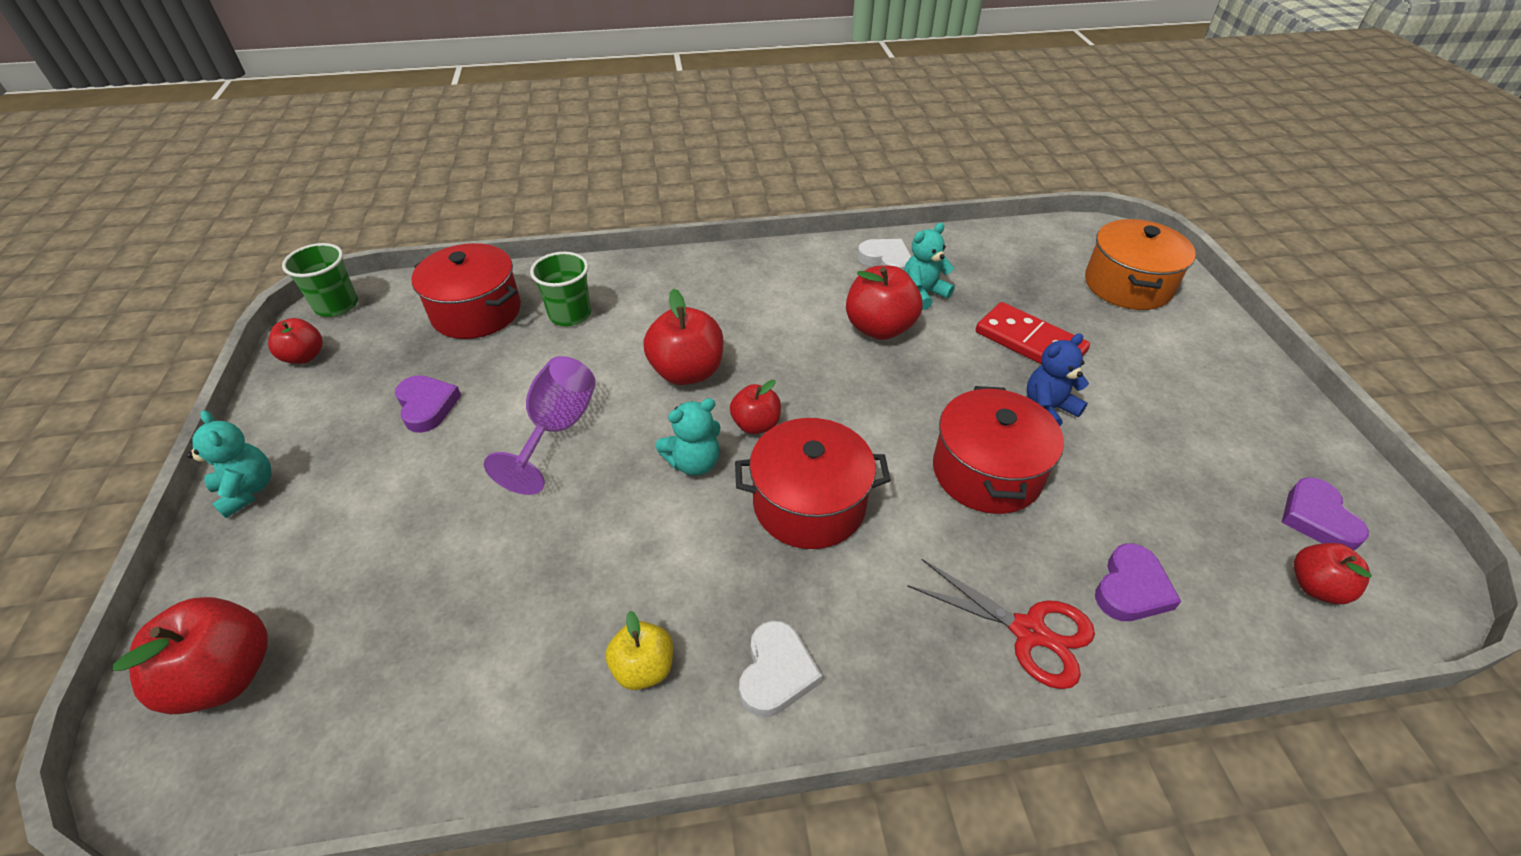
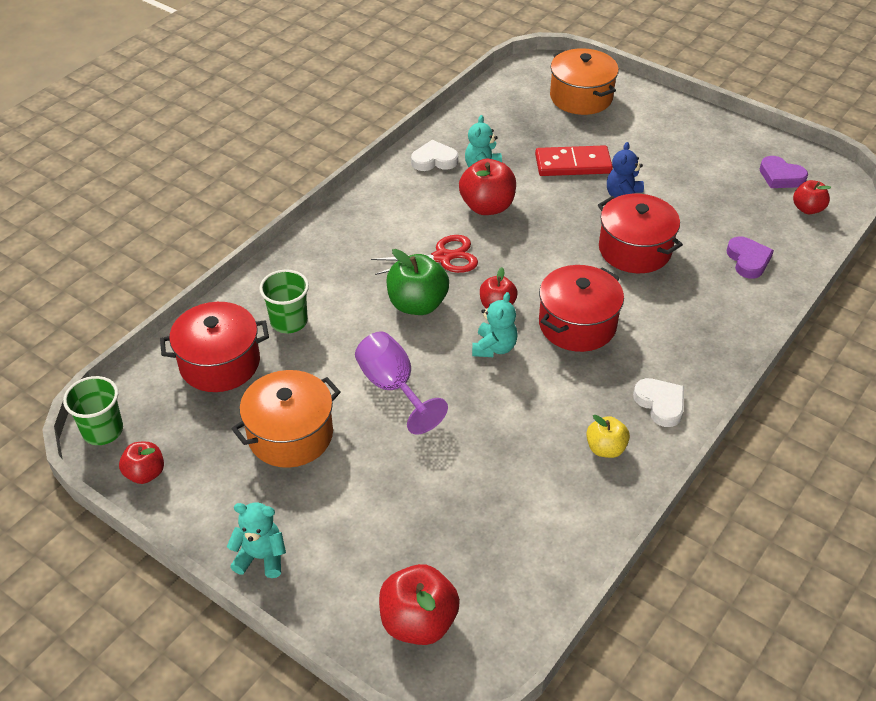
camera: 45 degrees left, 0 degrees up
(427, 406) = (290, 435): purple heart -> orange pot
(687, 372) = (417, 304): red apple -> green apple
(1029, 632) = (732, 308): red scissors -> red scissors (443, 257)

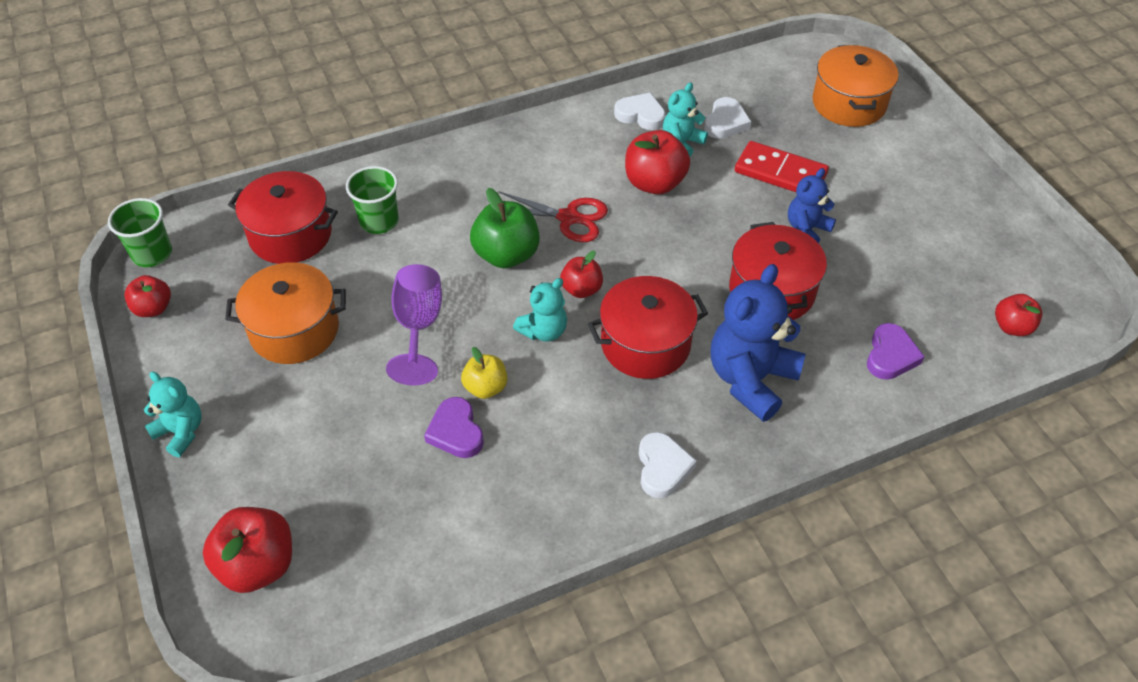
camera: 30 degrees right, 5 degrees up
(503, 142) = (725, 122): none -> white heart
(605, 448) = (567, 486): yellow apple -> yellow apple (485, 387)
(670, 316) = (750, 379): none -> blue teddy bear
(780, 176) = (1010, 277): purple heart -> purple heart (456, 432)

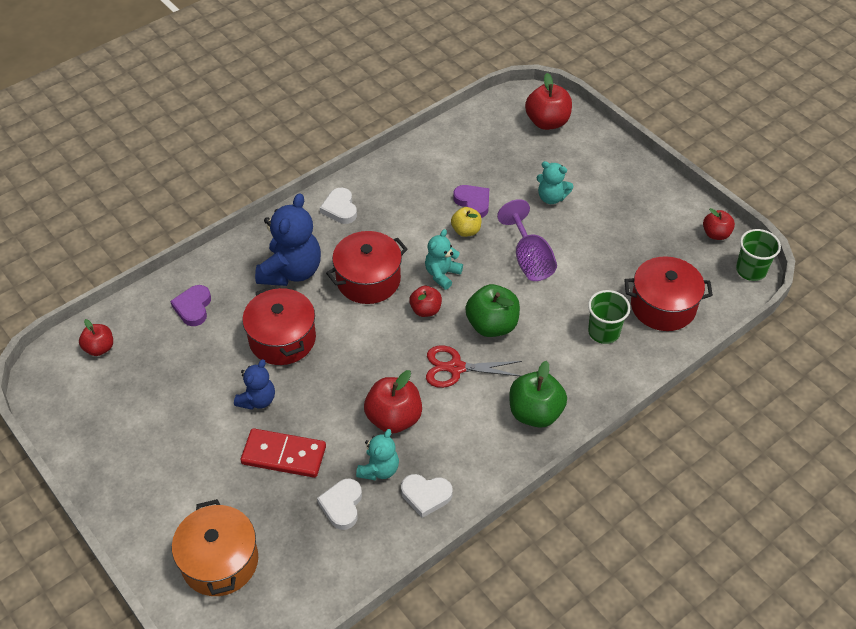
camera: 165 degrees right, 0 degrees up
(181, 432) = (637, 170): turquoise teddy bear -> turquoise teddy bear (551, 197)
(294, 330) = (611, 240): orange pot -> none
(500, 160) = (535, 413): none -> green apple

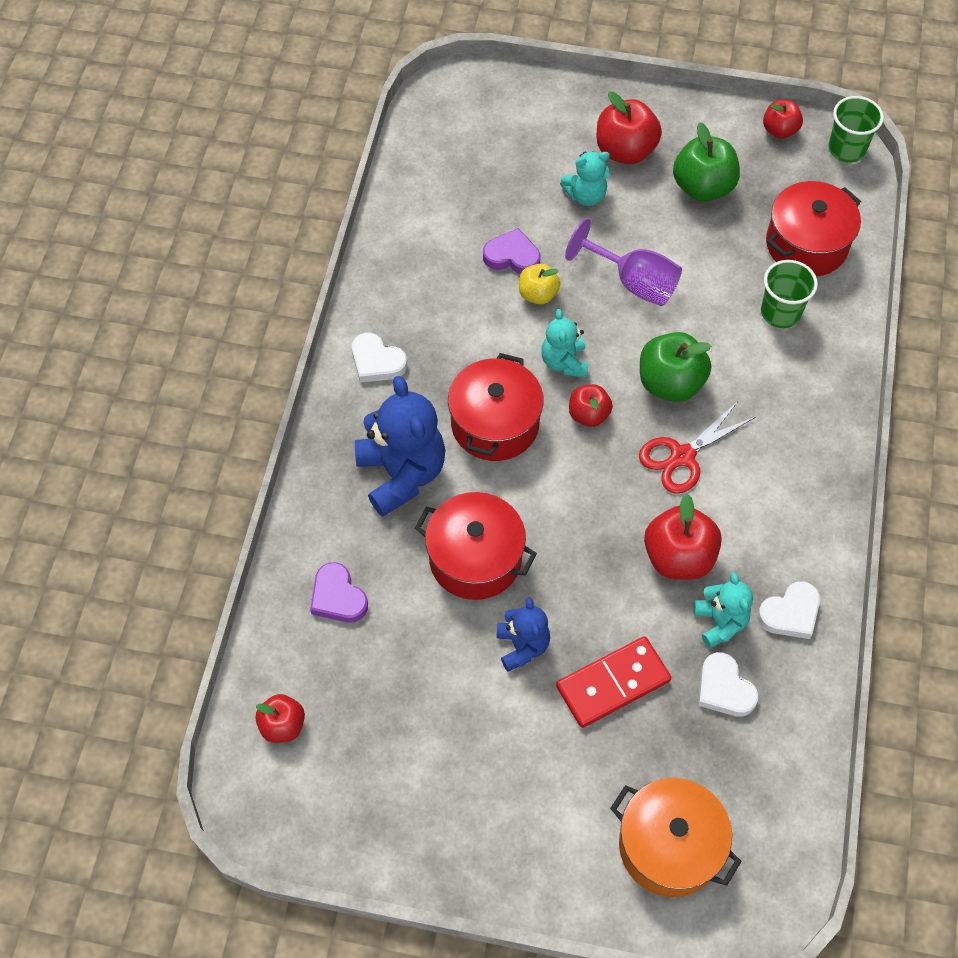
camera: 40 degrees left, 10 degrees up
(535, 413) = (802, 447): green apple -> green apple (703, 187)
(547, 122) = (494, 108): red apple -> red apple (625, 151)

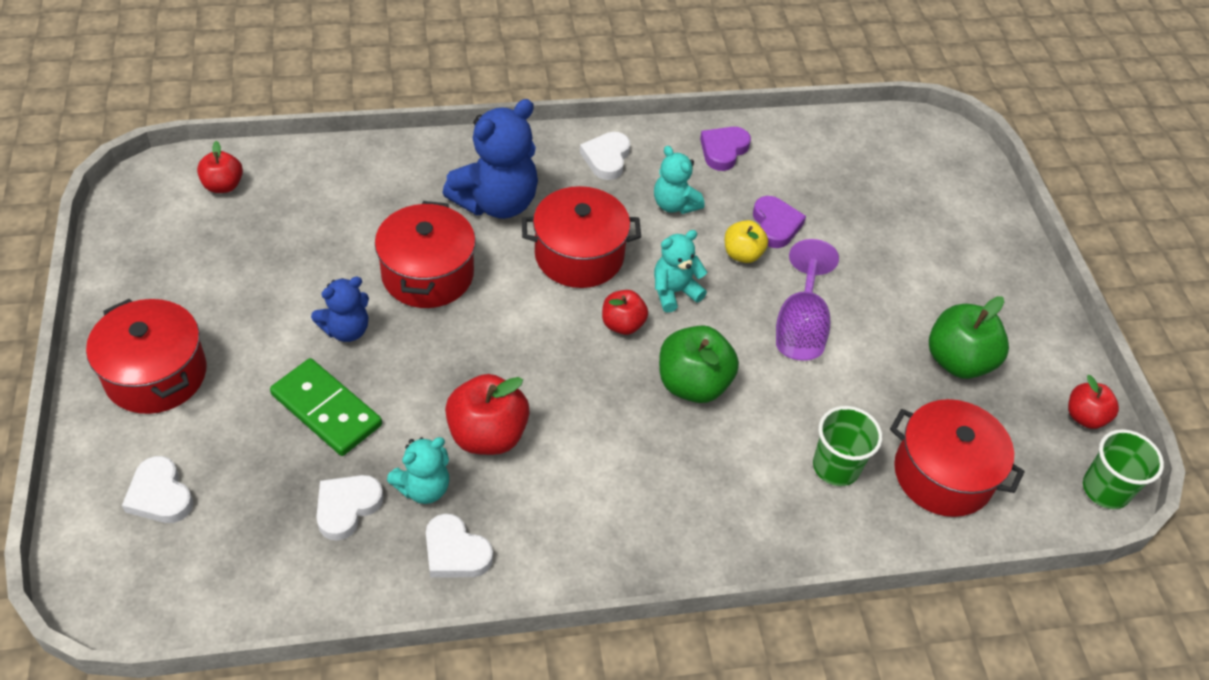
camera: 65 degrees right, 10 degrees down
(338, 597) = (356, 190): purple heart -> purple heart (723, 150)
(524, 830) = (156, 374): none -> red pot
(586, 195) = (883, 265): turquoise teddy bear -> turquoise teddy bear (674, 204)
(613, 683) = (326, 410): red domino -> green domino
(625, 151) = (960, 285): red apple -> none
(669, 846) = (160, 495): orange pot -> white heart
(682, 456) = (608, 413): red scissors -> none

